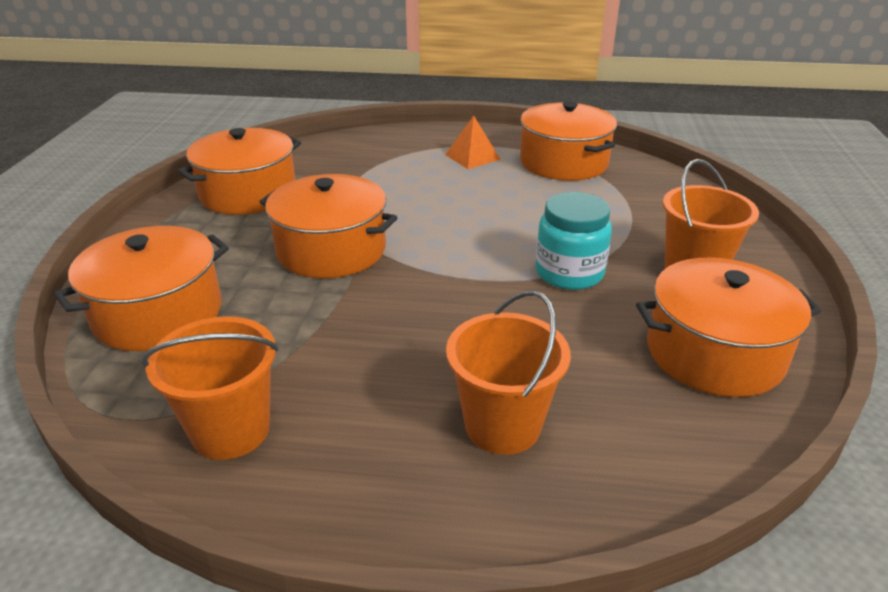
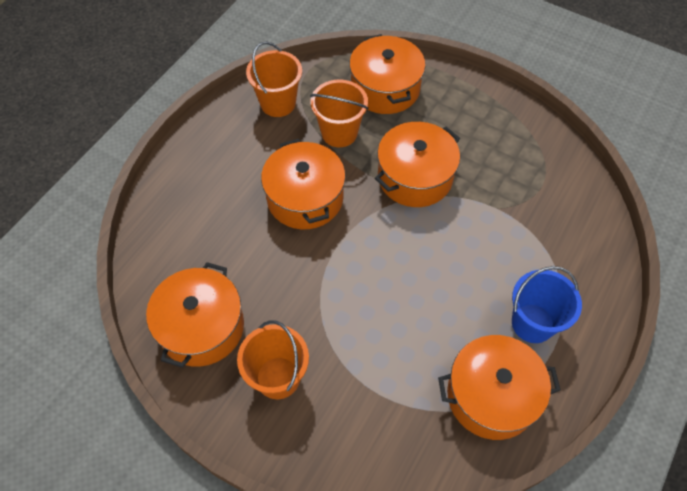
camera: 115 degrees right, 25 degrees up
(248, 193) = (520, 150): orange pot -> orange pot (305, 198)
(472, 157) = (532, 323): orange pyramid -> blue bucket
(502, 425) = (217, 199): orange bucket -> orange bucket (339, 133)
(569, 273) = (319, 297): turquoise jar -> none

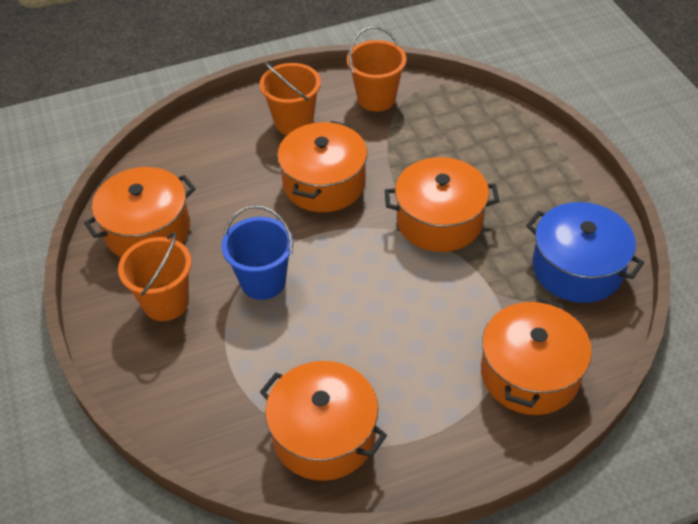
camera: 40 degrees right, 10 degrees down
(339, 133) = (406, 149): orange bucket -> orange bucket (293, 122)
(385, 88) = (487, 134): orange pot -> orange pot (530, 373)
(532, 323) = (425, 404): blue bucket -> blue bucket (263, 281)
(533, 157) = (577, 268): none -> blue pot

